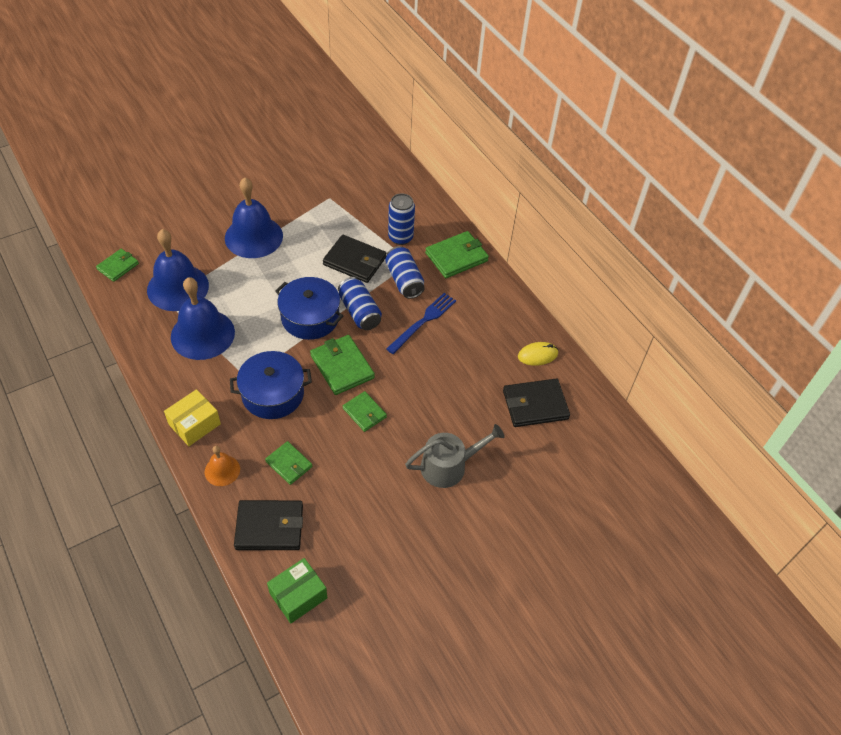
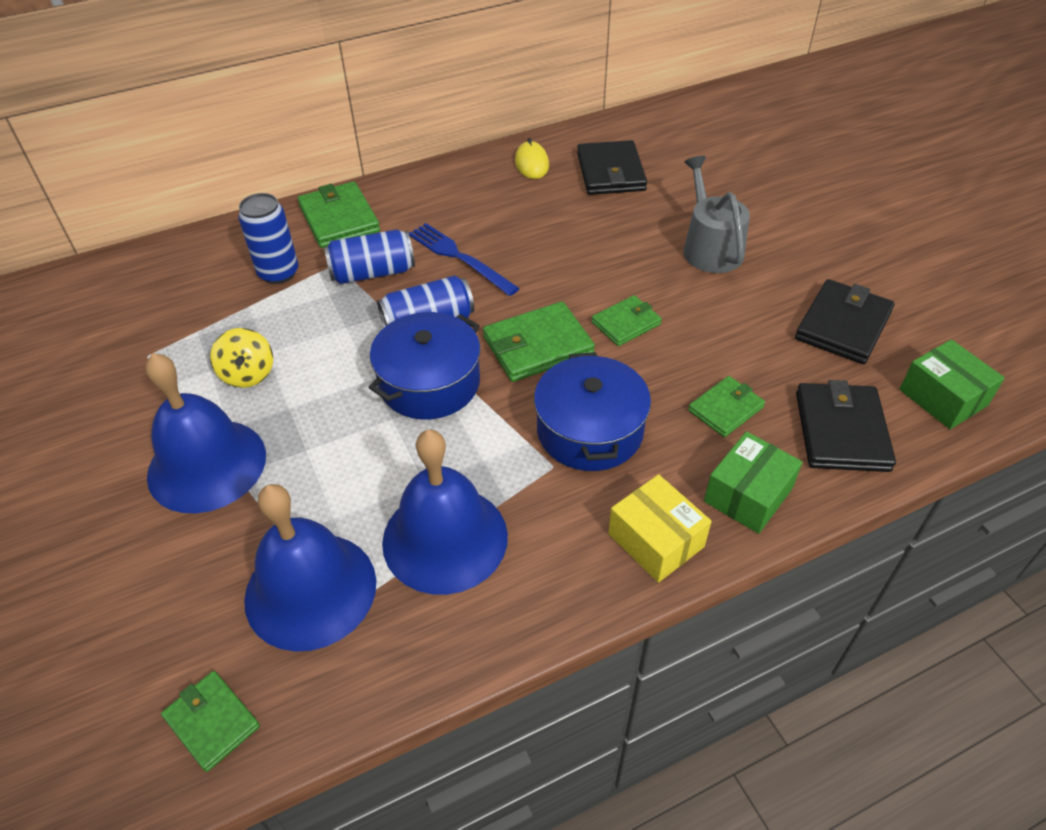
camera: 80 degrees left, 5 degrees down
(222, 470) = (748, 495): orange bell -> green box
(316, 240) = (248, 374): none -> yellow spinning top
(355, 261) = (315, 326): black wallet -> black wallet (843, 325)

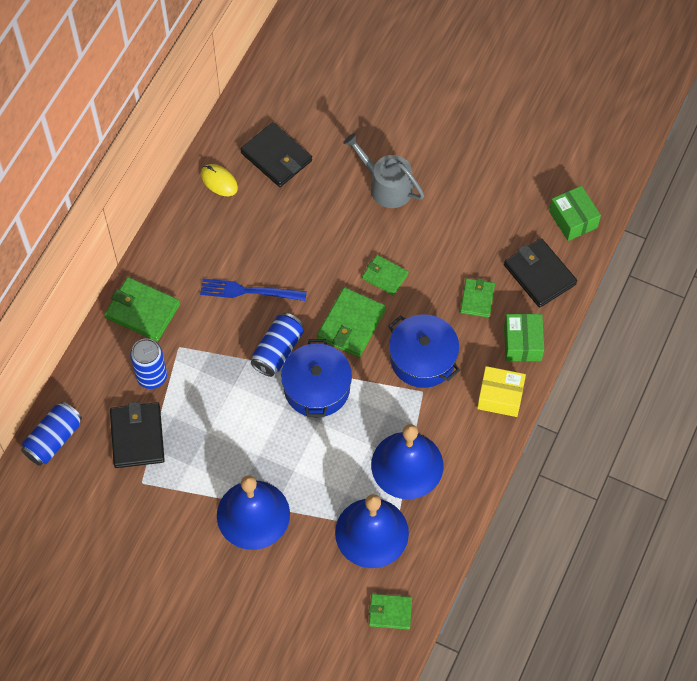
camera: 40 degrees left, 15 degrees up
(248, 374) = (213, 452): yellow spinning top -> none
(373, 273) = (209, 338): blue can -> blue can (54, 439)
(626, 323) = (385, 276): green wallet -> green wallet turned 75 degrees counterclockwise
(843, 325) = (497, 200): black wallet -> black wallet (137, 436)
(943, 397) = (573, 219): green box -> green box turned 45 degrees clockwise

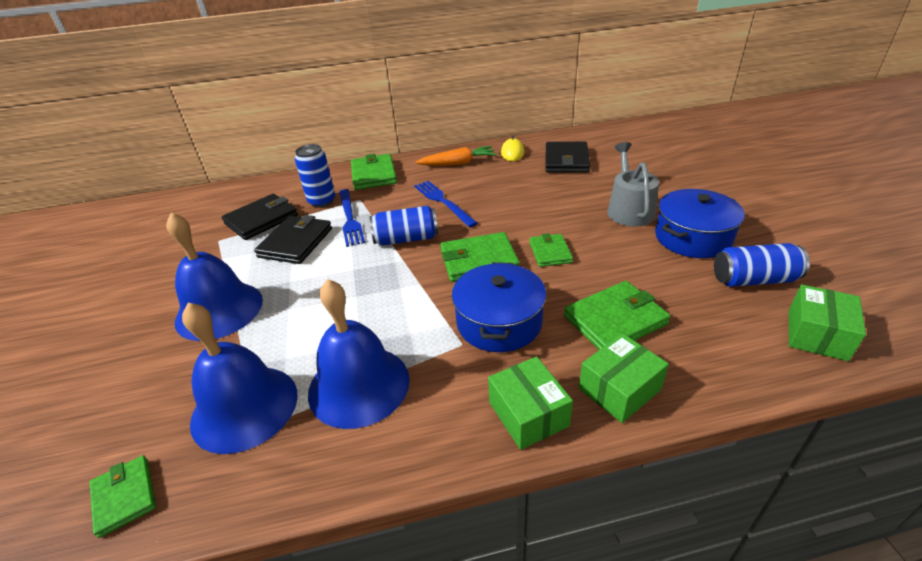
camera: 55 degrees right, 25 degrees down
(54, 439) = (233, 192): blue can -> blue can (754, 279)
(193, 235) = (458, 163): none -> orange carrot
(206, 371) = (350, 219): none -> blue fork
(316, 388) = (392, 276): blue pot -> blue pot (692, 237)
(477, 299) = (615, 320): green wallet -> green wallet, size x1.60
(500, 397) = (528, 414): yellow box -> green box
(539, 274) = (715, 349): black wallet -> black wallet (296, 242)

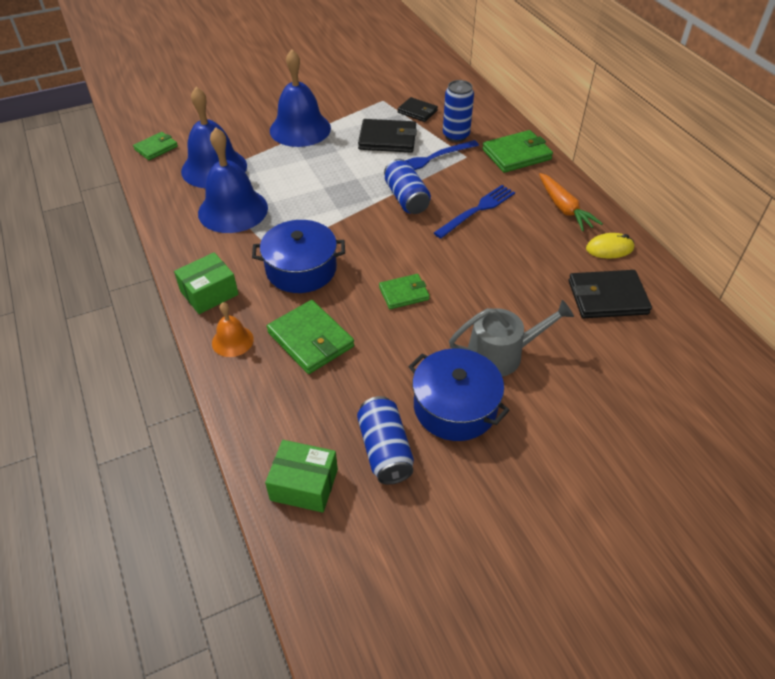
camera: 75 degrees right, 10 degrees up
(262, 219) = (417, 111): black wallet -> black wallet, size x0.62
(478, 260) = (382, 247): green wallet -> none
(619, 389) = (232, 341): green box -> orange bell

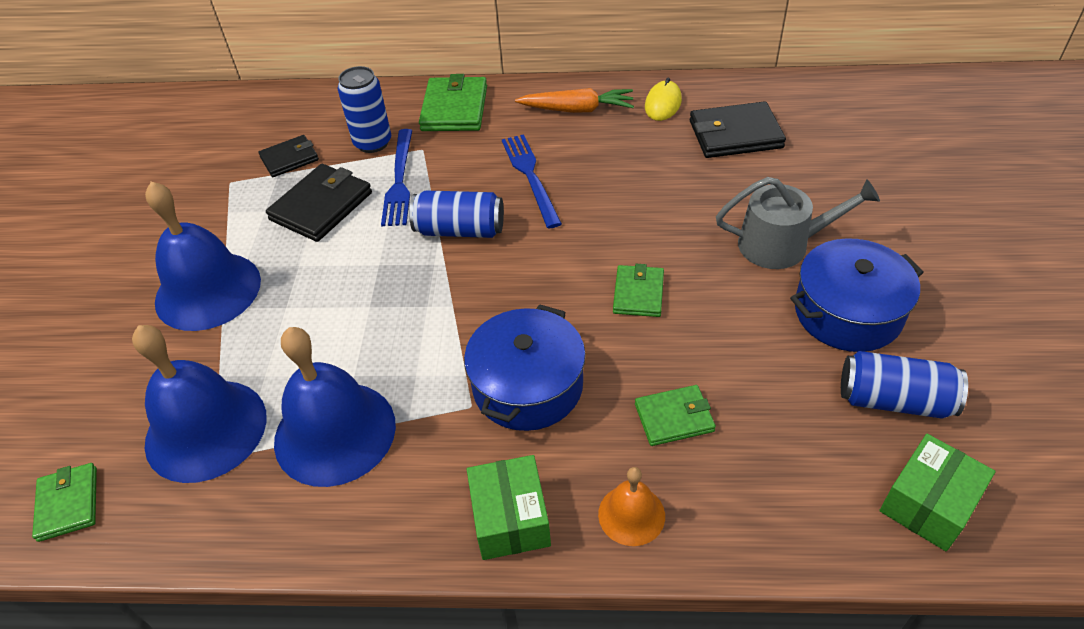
camera: 60 degrees left, 0 degrees up
(310, 339) = (674, 418): green wallet -> green wallet, size x0.62
(501, 354) = (782, 244): grey watering can -> grey watering can turned 75 degrees clockwise
(607, 297) = (735, 134): black wallet -> black wallet turned 60 degrees clockwise

